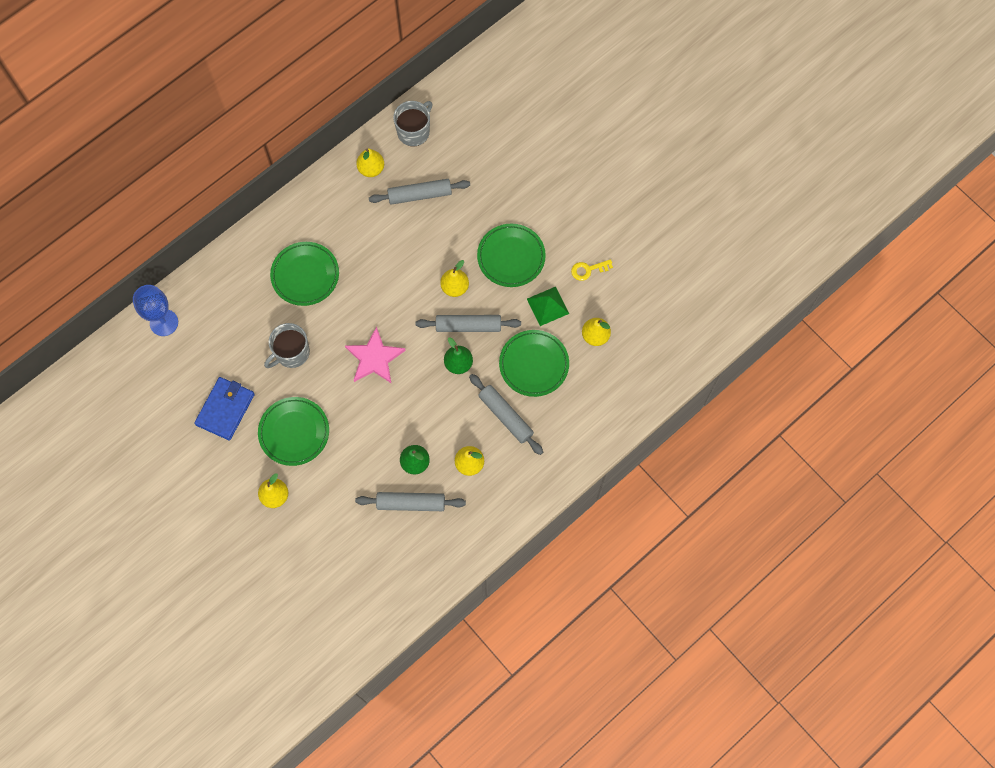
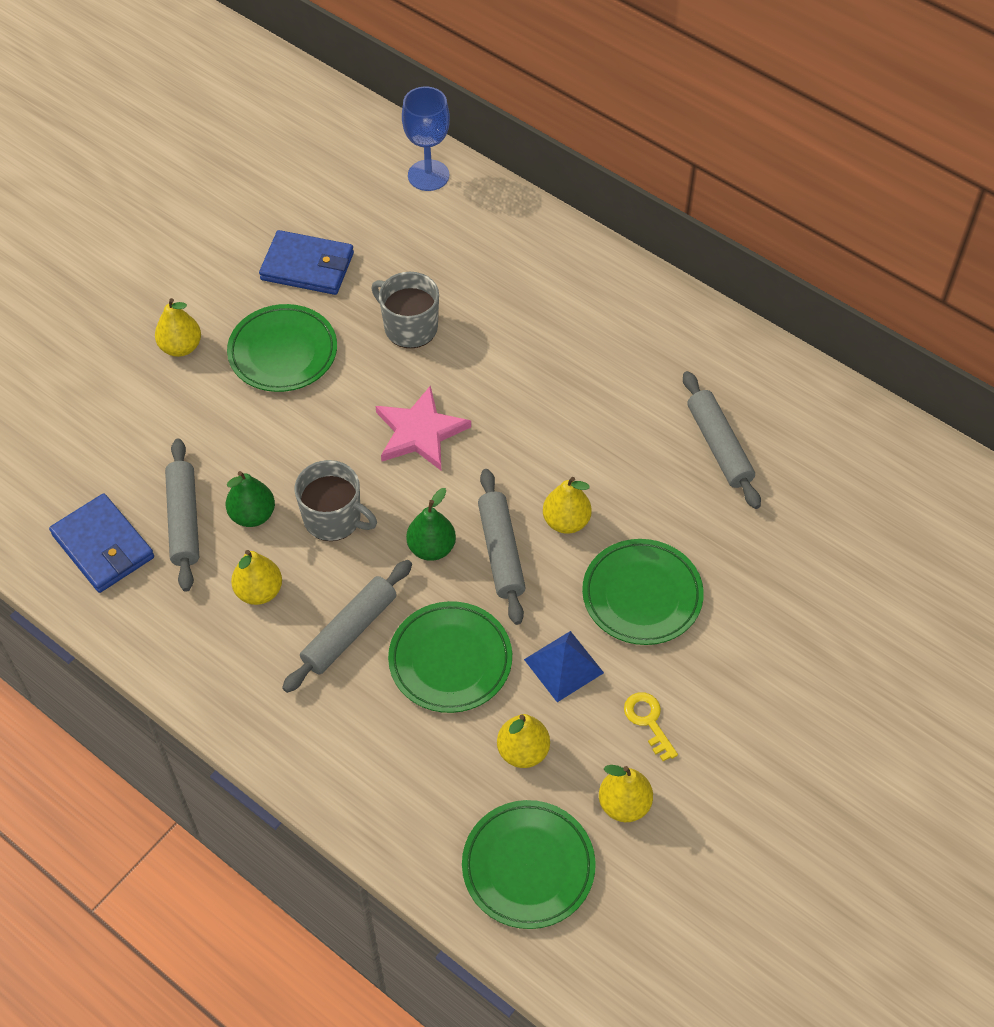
camera: 80 degrees right, 15 degrees down
(305, 275) = (540, 322): green plate -> green plate (528, 867)
(371, 169) = (745, 374): yellow pear -> yellow pear (624, 804)
(414, 131) = (831, 419): grey mug -> grey mug (333, 518)
(420, 553) = (103, 546): none -> blue wallet
(548, 306) = (563, 666): green pyramid -> blue pyramid

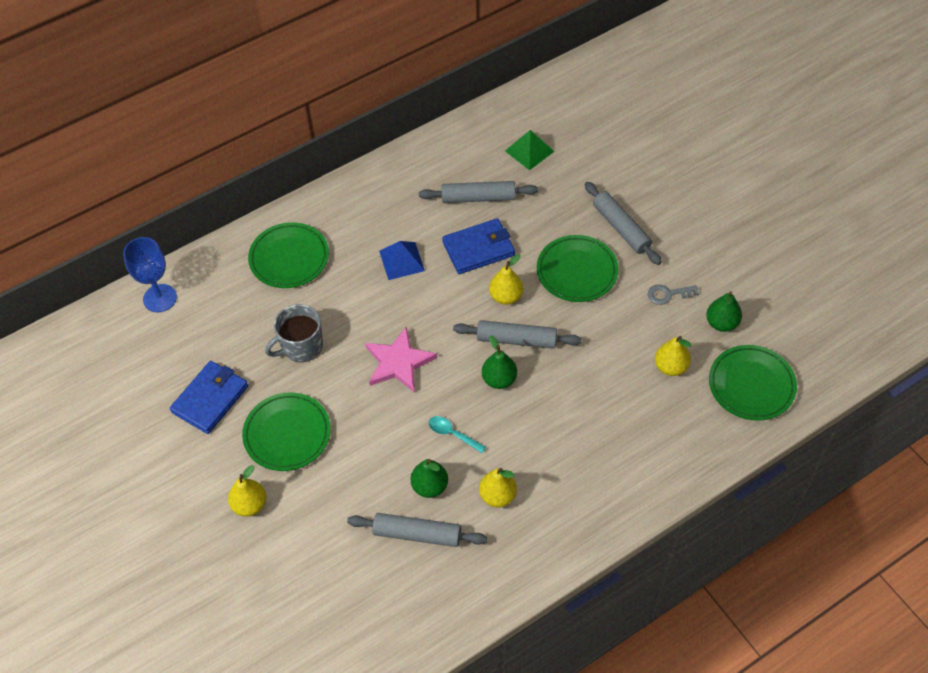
camera: 70 degrees left, 0 degrees up
(103, 546) = (420, 596): blue wallet -> blue wallet (478, 248)
(333, 518) = (452, 434): grey mug -> turquoise spoon
(349, 631) = (550, 445): grey rolling pin -> grey rolling pin (621, 228)
(450, 660) = (591, 390): green plate -> green plate (289, 258)
(563, 666) = (615, 328): blue pyramid -> blue pyramid (402, 261)
(624, 804) = (721, 323): yellow pear -> green pear
(648, 721) = (668, 294): yellow key -> grey key
(831, 484) = (529, 151): none -> green pyramid

